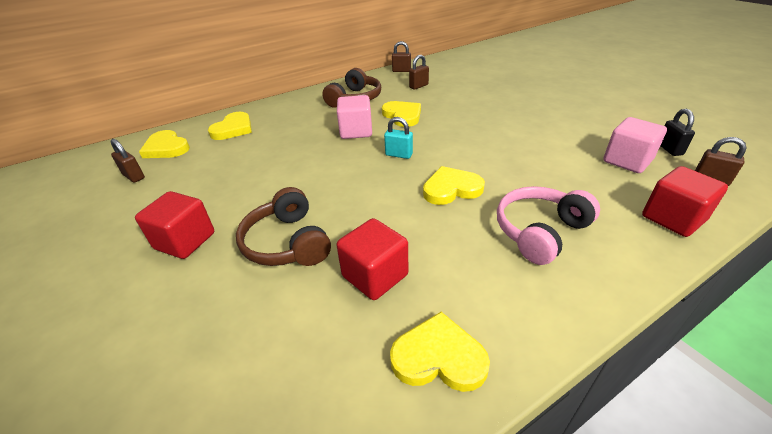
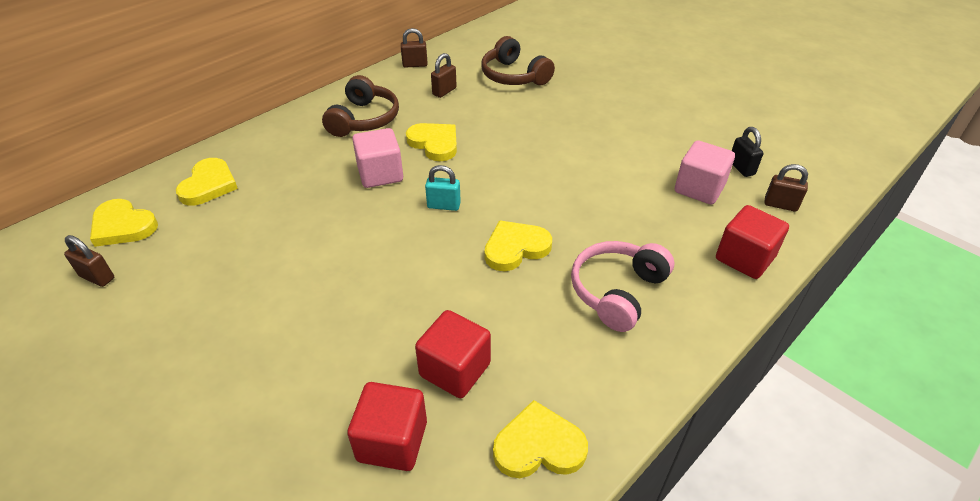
camera: 15 degrees left, 5 degrees up
(185, 241) = (214, 360): red cube -> red cube (392, 441)
(287, 242) = (343, 344): brown headphones -> brown headphones (514, 76)

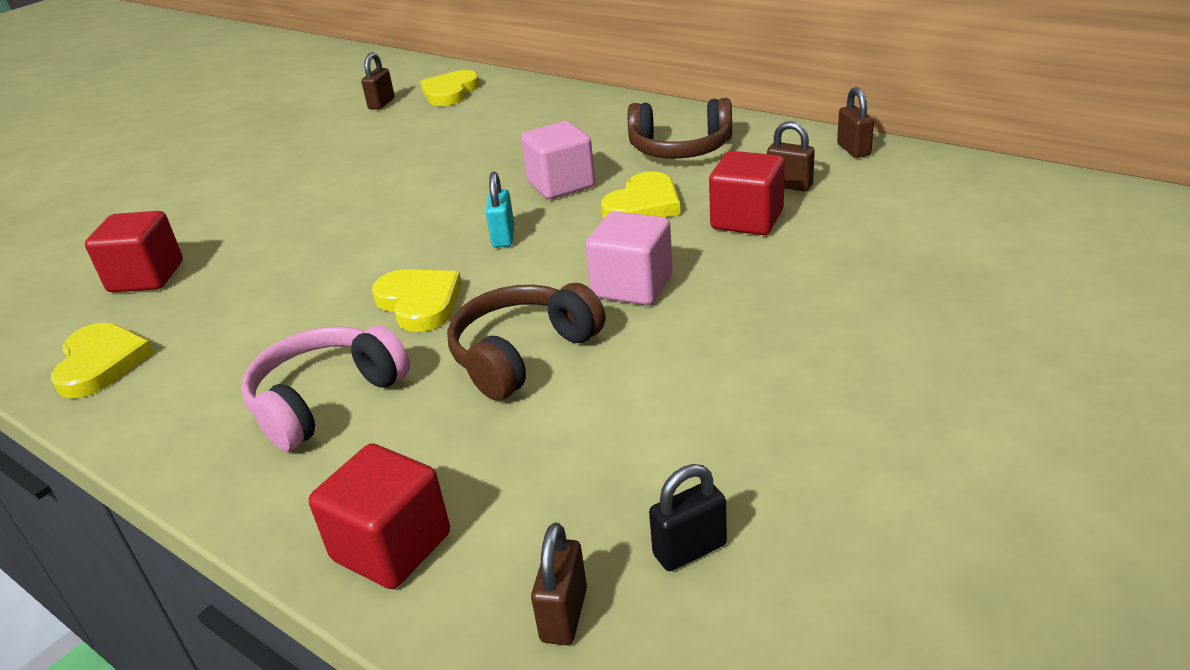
camera: 85 degrees right, 10 degrees down
(209, 185) = (519, 106): yellow heart -> none
(455, 370) = (222, 294): red cube -> red cube (747, 220)
(514, 76) = (885, 233): brown headphones -> brown headphones (522, 354)
(617, 291) = (325, 400): pink headphones -> pink headphones turned 75 degrees counterclockwise
(699, 188) = (596, 482): pink cube -> pink cube (632, 286)

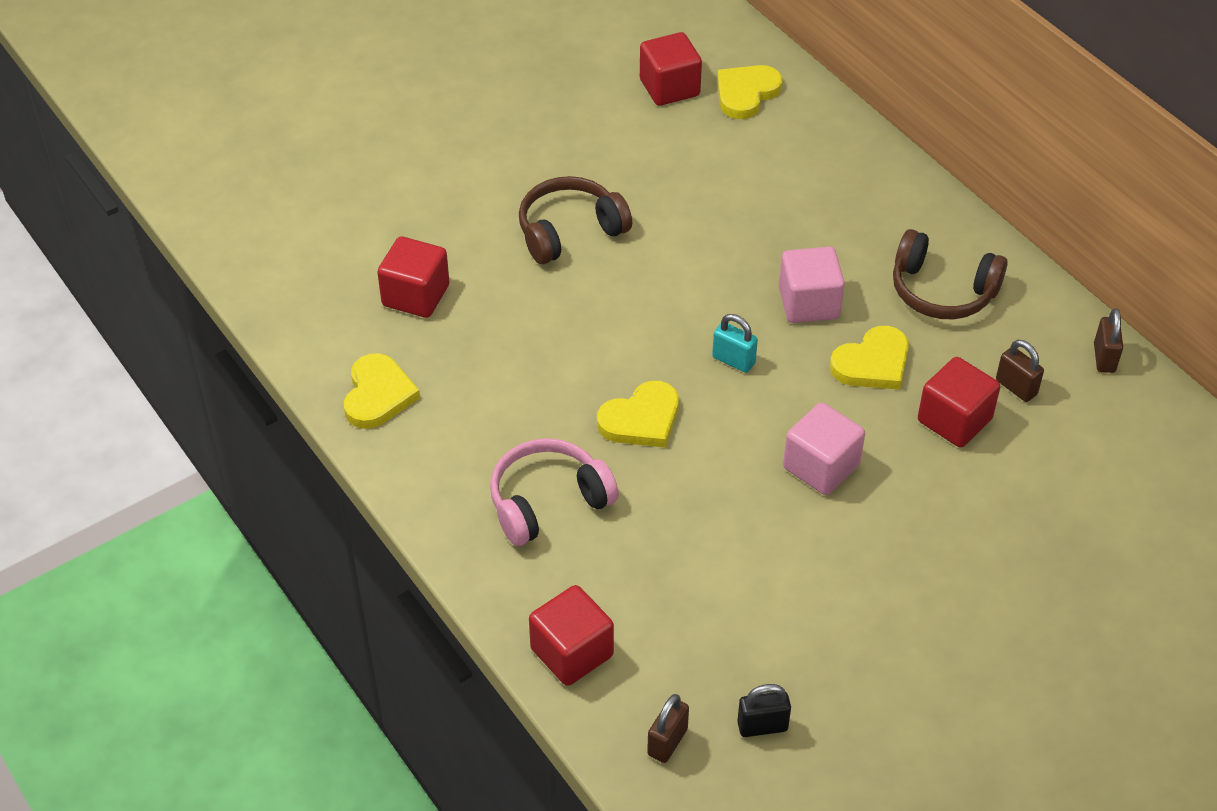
camera: 15 degrees right, 15 degrees up
(381, 104) = (669, 88): brown padlock -> red cube
(419, 303) = (641, 419): yellow heart -> yellow heart turned 75 degrees clockwise
(503, 237) = (733, 360): turquoise padlock -> turquoise padlock turned 75 degrees counterclockwise
(522, 354) = (708, 510): brown headphones -> brown headphones (570, 231)

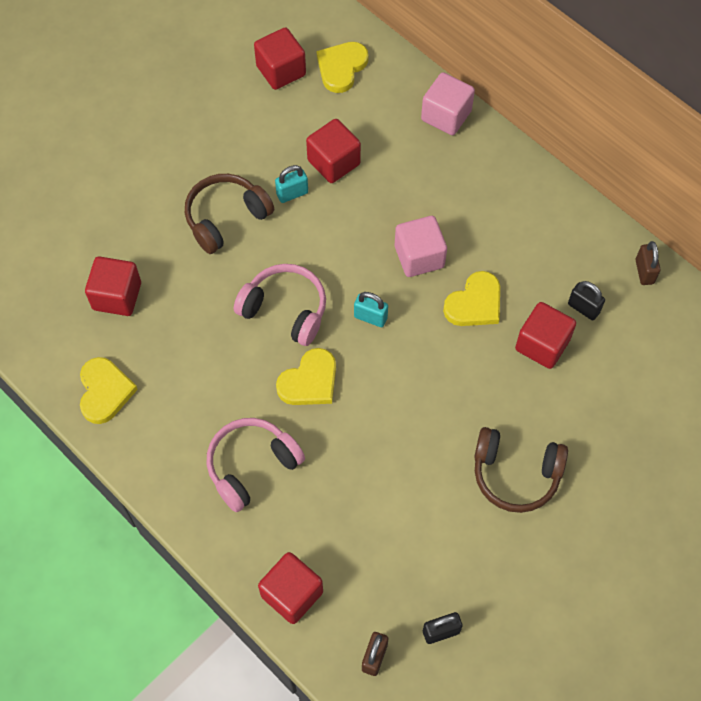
camera: 10 degrees left, 15 degrees up
(625, 338) = (285, 310): none -> pink headphones
(658, 216) = (292, 193): none -> turquoise padlock
(717, 190) = (333, 162): none -> red cube
(821, 467) = (450, 401): pink cube -> pink cube (446, 115)
(942, 291) = (517, 230): brown headphones -> brown headphones (515, 474)
(1016, 387) = (583, 308): brown padlock -> black padlock

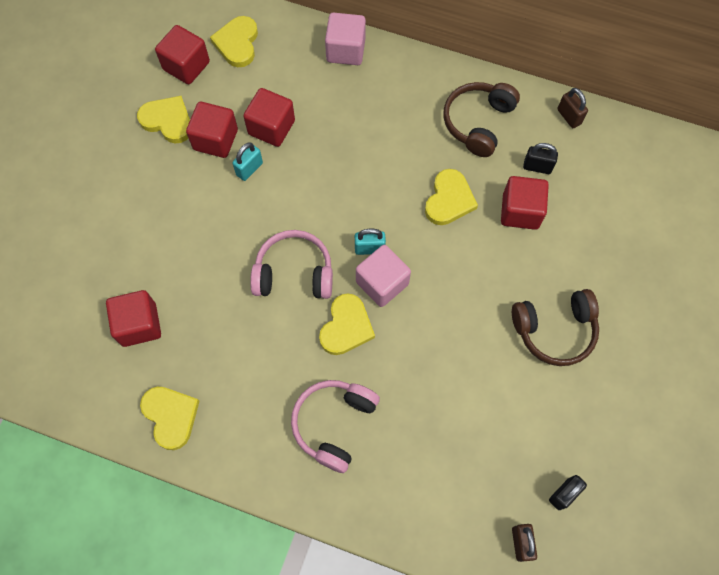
camera: 25 degrees left, 5 degrees up
(226, 218) = (202, 214): brown headphones -> brown headphones (478, 122)
(237, 117) = (168, 121): none -> yellow heart
(292, 594) = (424, 521): red cube -> red cube (215, 139)
(419, 256) = (383, 179): pink cube -> pink cube (382, 283)

